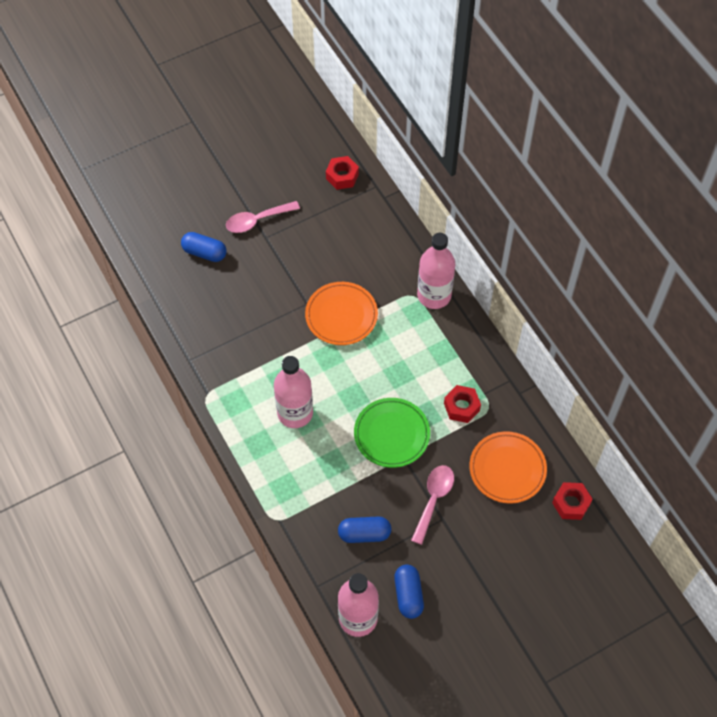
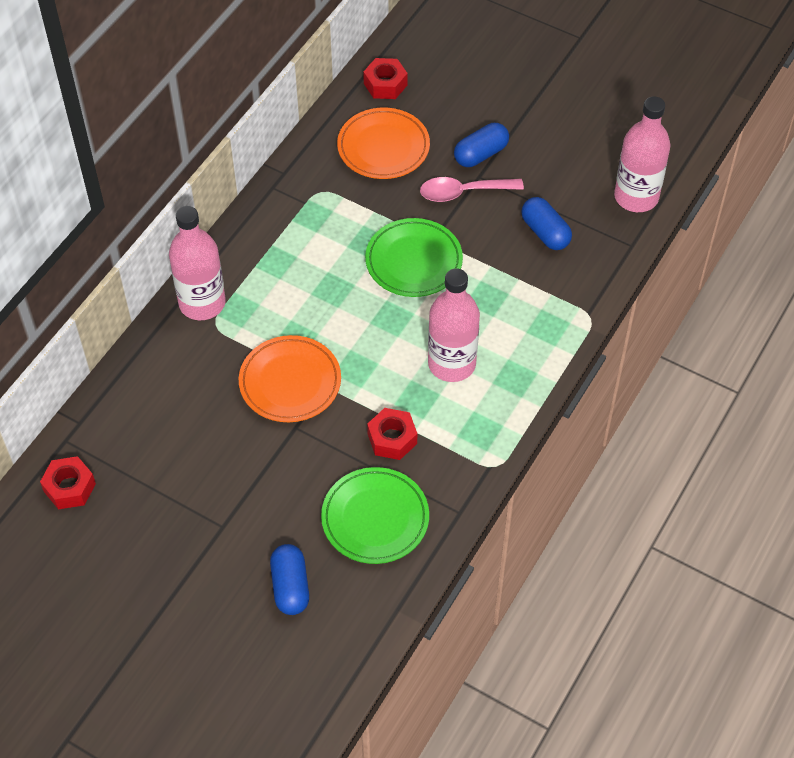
camera: 120 degrees left, 5 degrees down
(216, 314) = (375, 518): none -> green plate
(257, 220) = (200, 551): pink spoon -> none
(408, 595) = (580, 168): blue capsule -> blue capsule (480, 154)
(461, 407) = (336, 215): red nut -> red nut (392, 439)

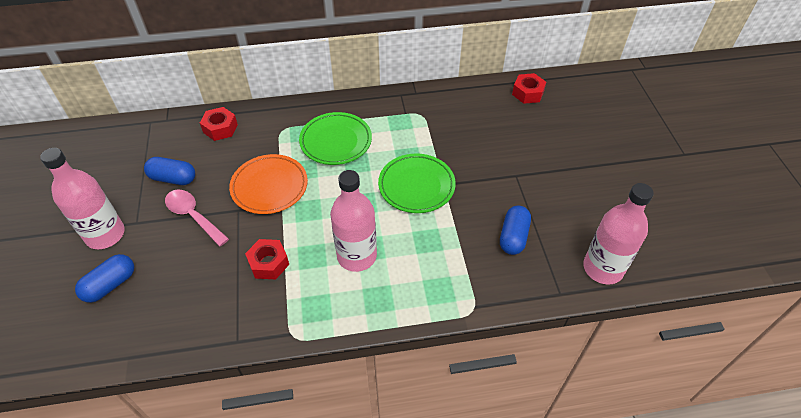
camera: 50 degrees right, 5 degrees down
(69, 487) = (118, 142): red nut -> red nut (220, 128)
(202, 303) = (291, 116): pink bottle -> pink bottle (105, 235)
(375, 518) = (196, 295): green plate -> green plate (336, 141)
(383, 147) = (483, 120): orange plate -> none
(463, 192) = (495, 175): pink spoon -> pink spoon (193, 216)
(480, 154) = (533, 165): blue capsule -> blue capsule (173, 178)

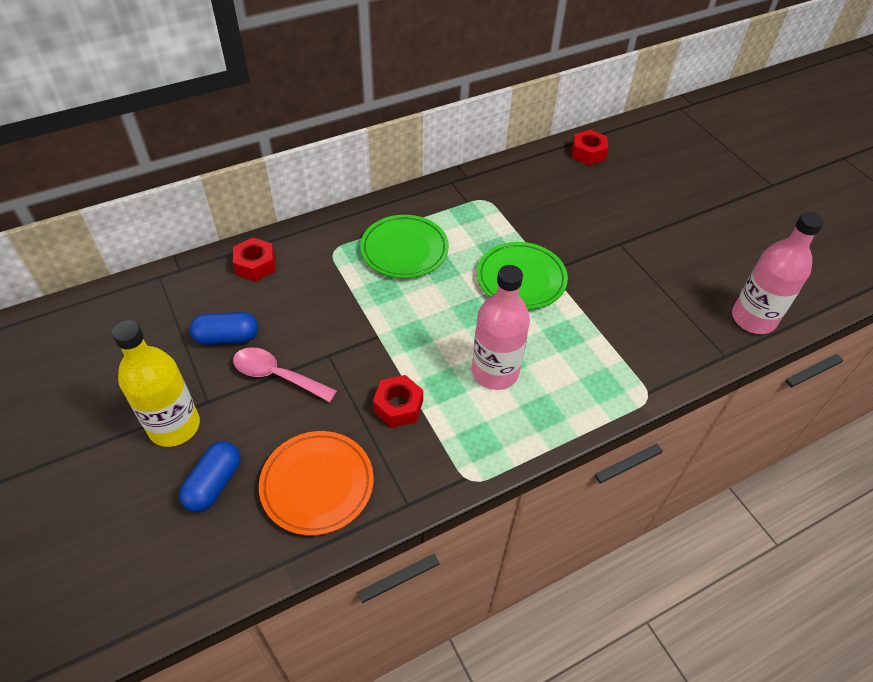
camera: 20 degrees left, 0 degrees up
(105, 235) = (174, 426): pink bottle -> yellow bottle
(269, 187) = (353, 319): orange plate -> orange plate (317, 485)
(513, 237) = (650, 309): blue capsule -> none

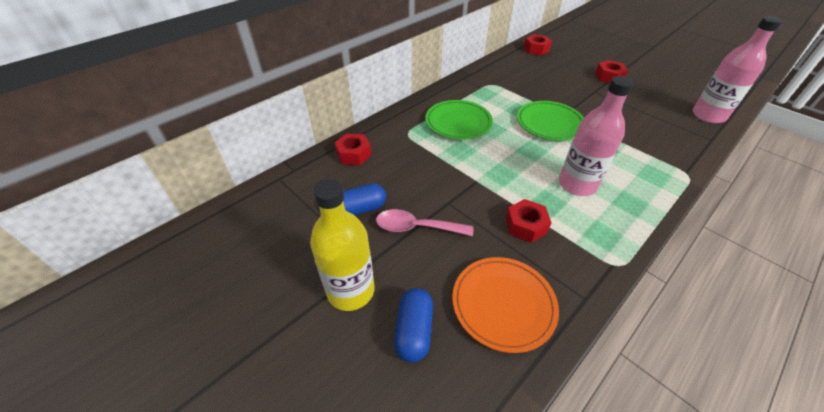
camera: 15 degrees left, 5 degrees down
(660, 224) = (609, 77): none -> red nut

